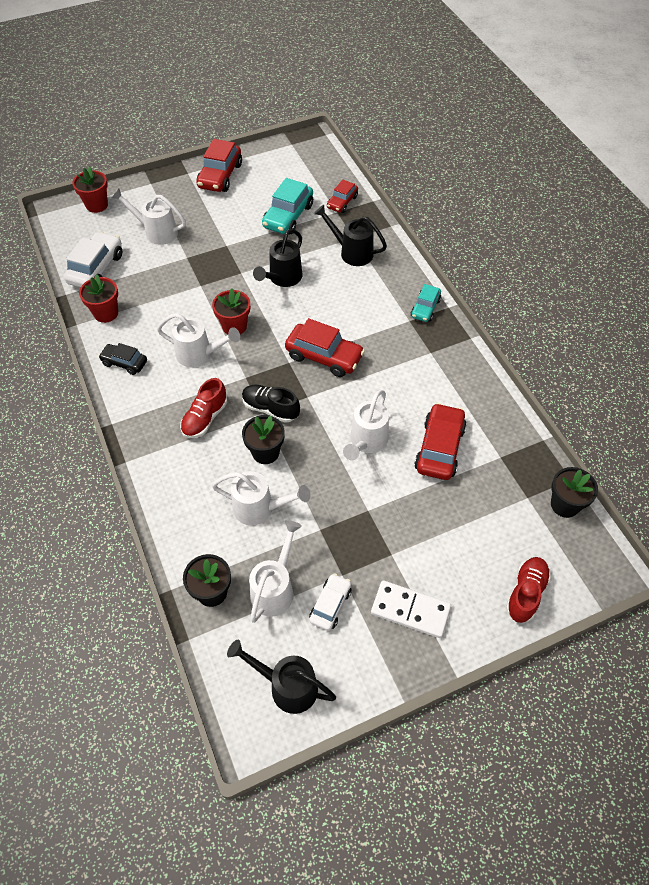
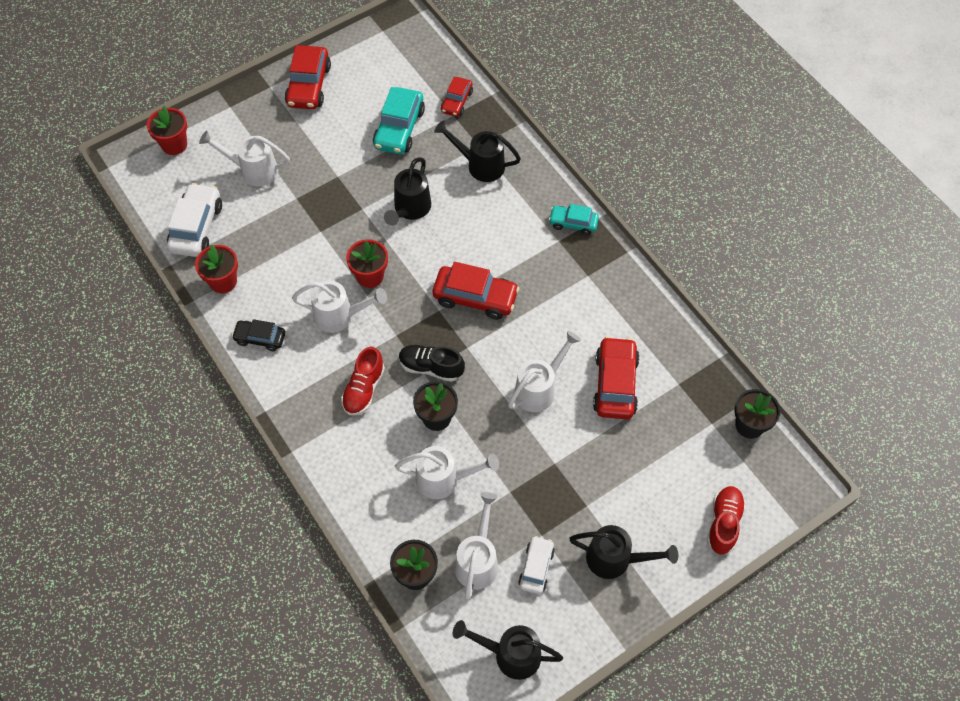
camera: 10 degrees left, 5 degrees up
(366, 442) = (539, 389): white watering can -> white watering can turned 150 degrees counterclockwise
(410, 610) = (615, 559): white domino -> black watering can
(425, 308) = (573, 223): turquoise car -> turquoise car turned 90 degrees clockwise

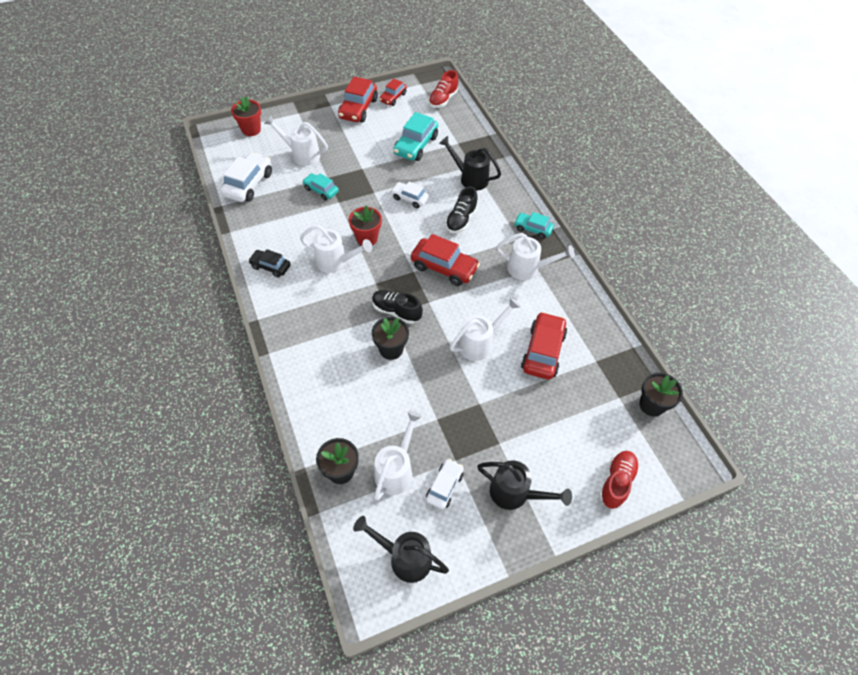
camera: 10 degrees right, 5 degrees down
(223, 281) = (256, 223): red flower pot -> none
(293, 219) = (321, 190): none -> turquoise car
(364, 389) = (339, 317): red shoe -> red shoe (443, 99)
(410, 209) = (410, 198): black watering can -> white car
(444, 479) = (384, 398): white watering can -> white watering can (528, 269)
(456, 101) = (462, 135): red car -> red car (393, 97)
(481, 227) = (461, 220): none -> black shoe

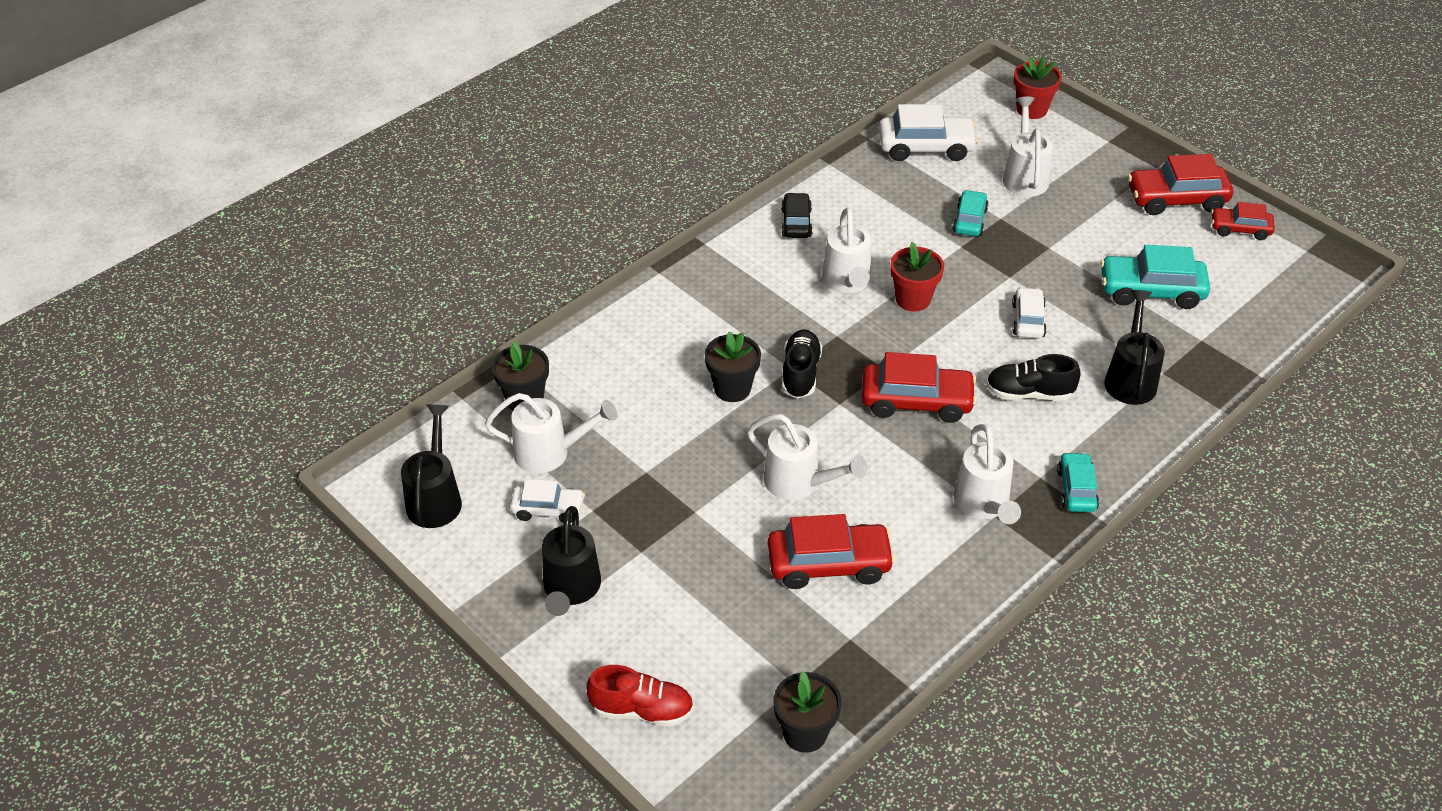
camera: 70 degrees right, 10 degrees down
(443, 99) = (1293, 290): red shoe -> none
(444, 267) = (916, 401): red car -> red car turned 90 degrees counterclockwise

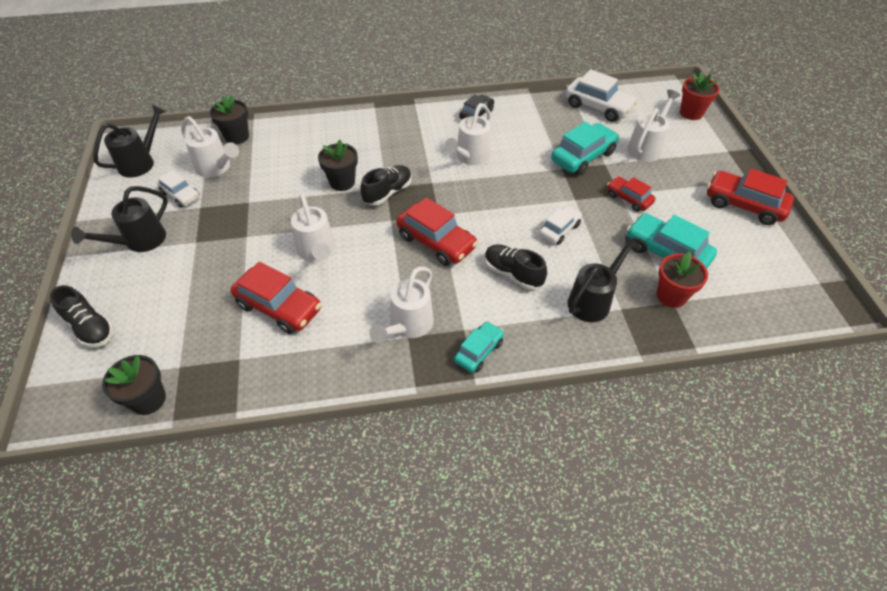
camera: 35 degrees right, 5 degrees up
(642, 710) = (90, 328): red shoe -> black shoe
(913, 299) = (499, 184): red flower pot -> red flower pot (671, 296)
(969, 220) = (583, 157): turquoise car -> turquoise car, size x1.65
(1240, 229) = (776, 244): red car -> red car (628, 199)

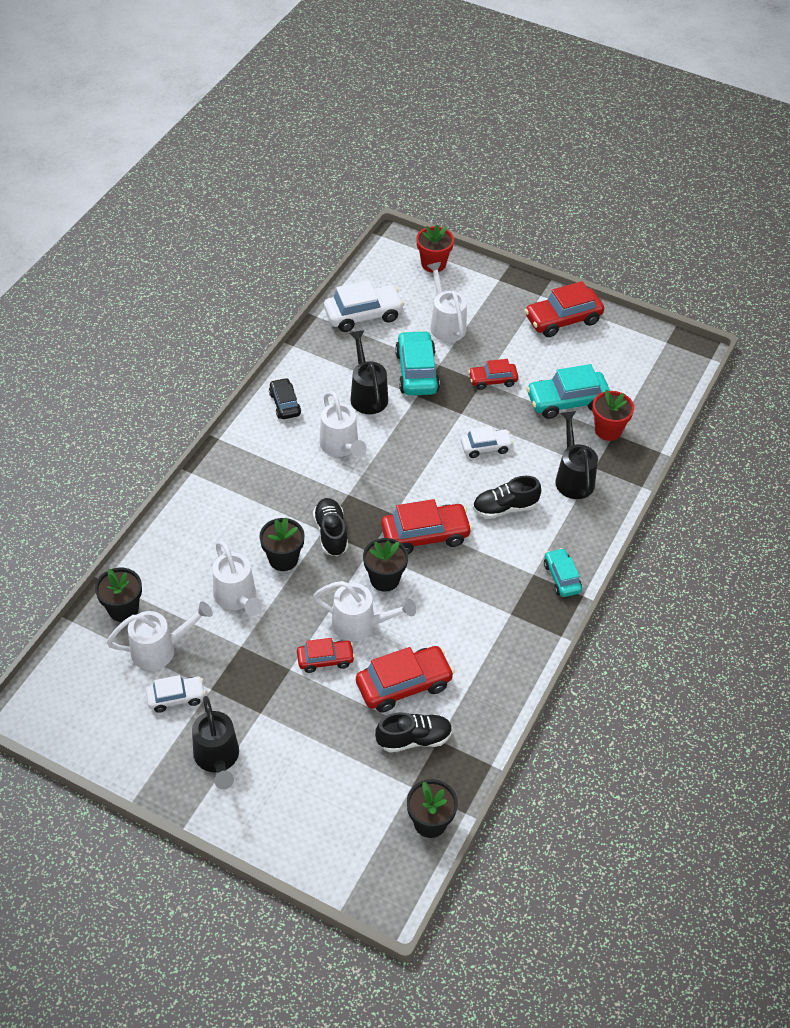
camera: 55 degrees left, 0 degrees up
(90, 328) = (305, 839): black shoe -> black shoe (414, 739)
(141, 162) = (83, 712): black watering can -> black watering can (367, 395)
(269, 250) = (325, 659): none -> red car
(372, 242) = (384, 579): none -> black flower pot
(408, 326) = (500, 607): white watering can -> white watering can (237, 598)
(559, 230) = (485, 447): white car -> white car turned 90 degrees clockwise

